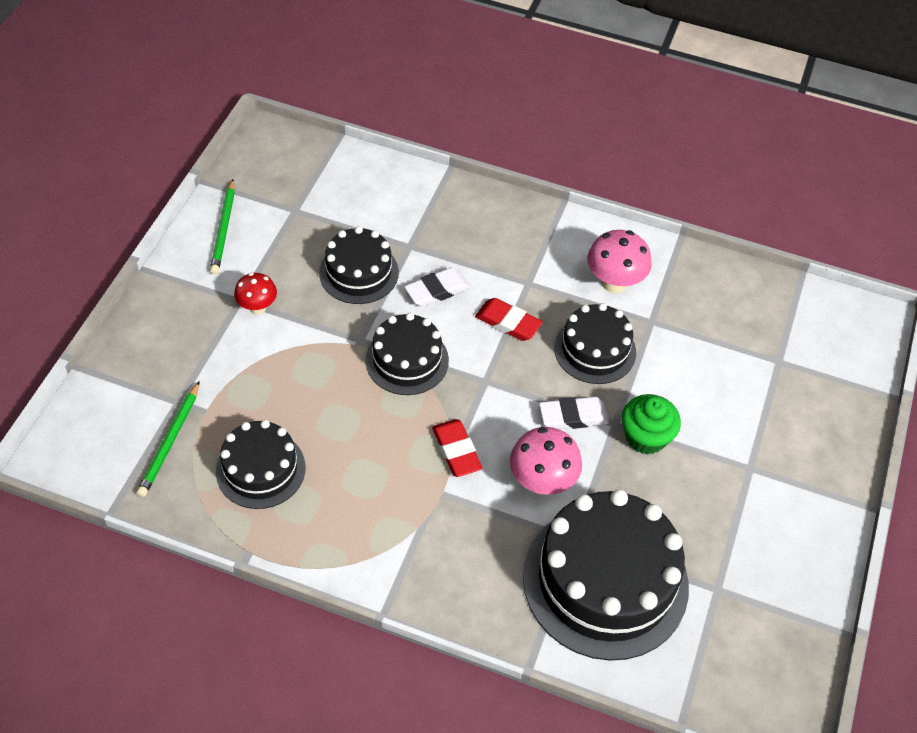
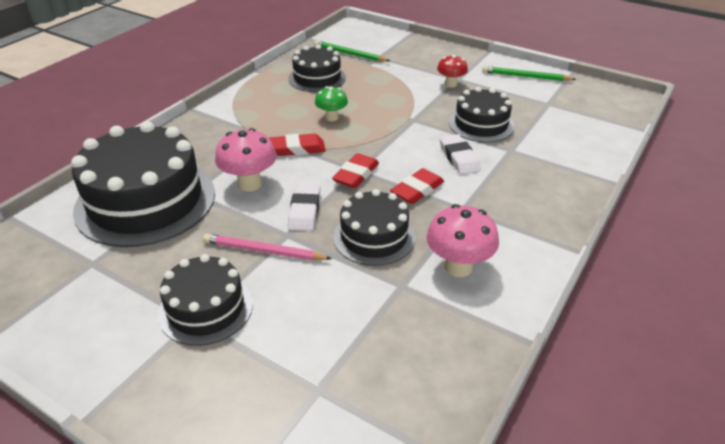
camera: 105 degrees right, 15 degrees down
(373, 428) = (331, 118): none -> green mushroom
(407, 360) = (388, 137): black cake -> black cake (206, 308)
(495, 381) = (356, 174): none -> red eraser
(645, 437) = (264, 251): green cupcake -> pink pencil

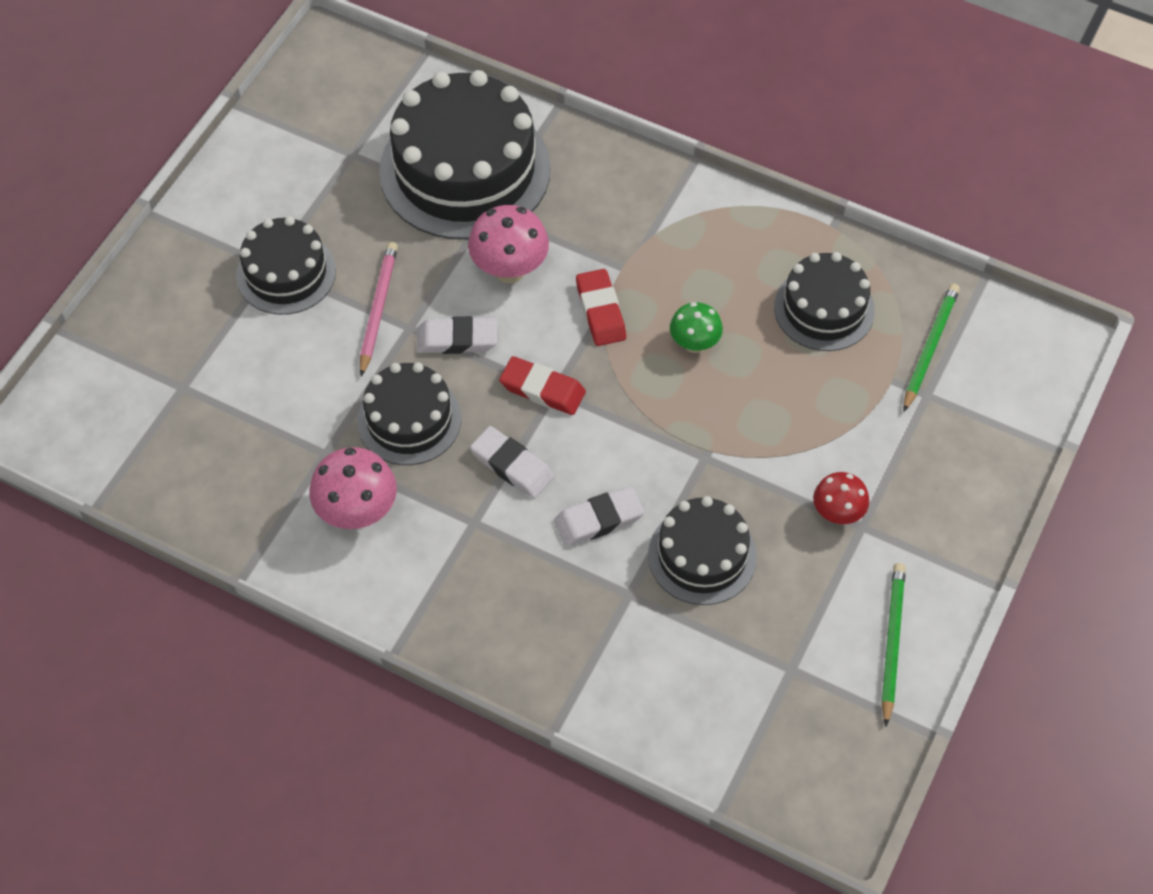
camera: 85 degrees right, 20 degrees up
(417, 190) = (512, 465): red eraser -> white eraser

